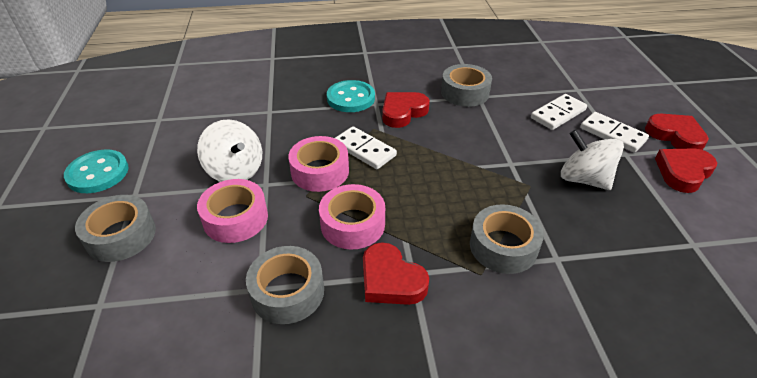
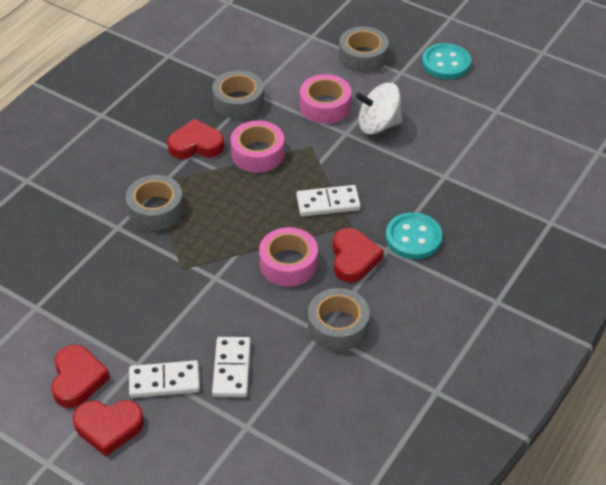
camera: 130 degrees right, 5 degrees up
(320, 171) = (329, 165): pink tape -> pink tape (288, 263)
(584, 179) = (149, 306): white spinning top -> none

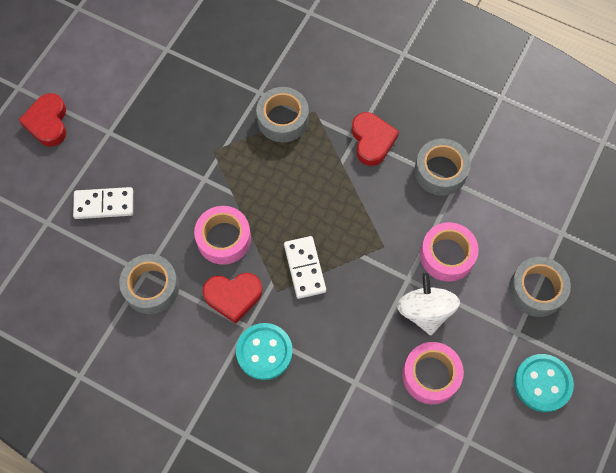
camera: 85 degrees right, 20 degrees up
(77, 379) = (93, 93): red heart -> none
(164, 381) = (91, 155): white domino -> none
(258, 153) = (366, 197): pink tape -> pink tape (431, 375)

